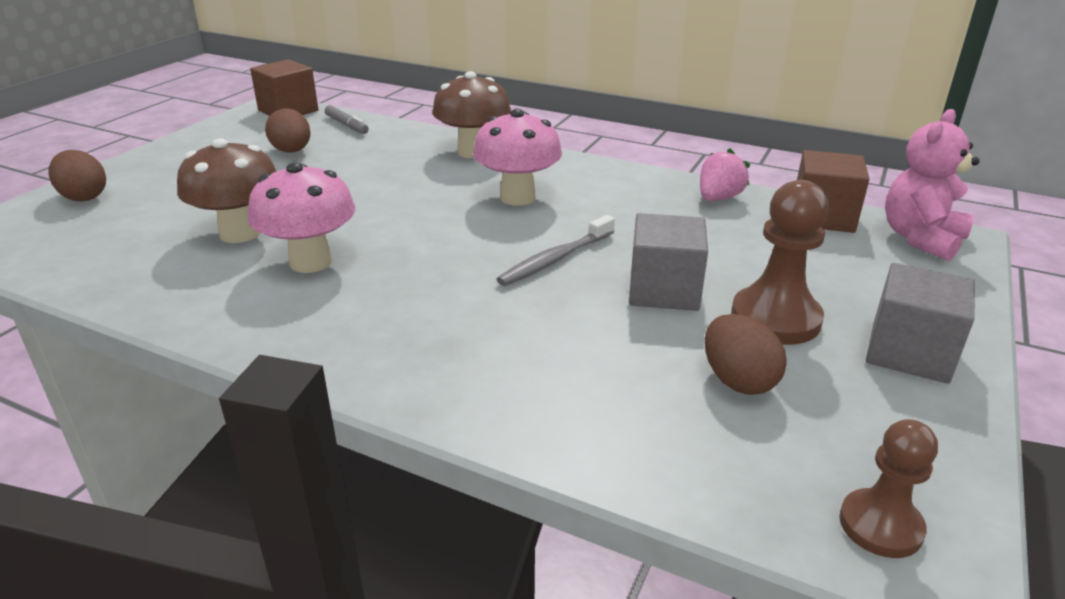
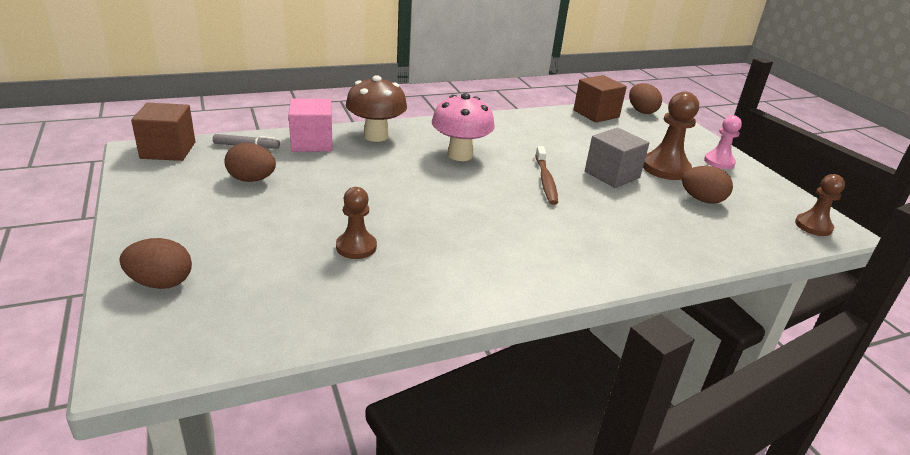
camera: 50 degrees left, 0 degrees up
(240, 233) = (356, 247): brown mushroom -> brown pawn
(311, 262) = (440, 241): pink mushroom -> none
(402, 139) = (312, 143): none -> pink cube
(555, 259) = (545, 180): grey toothbrush -> brown toothbrush
(718, 198) = (544, 119): pink strawberry -> none
(909, 352) = (719, 162): grey cube -> pink pawn
(920, 239) = (641, 111): pink teddy bear -> brown egg

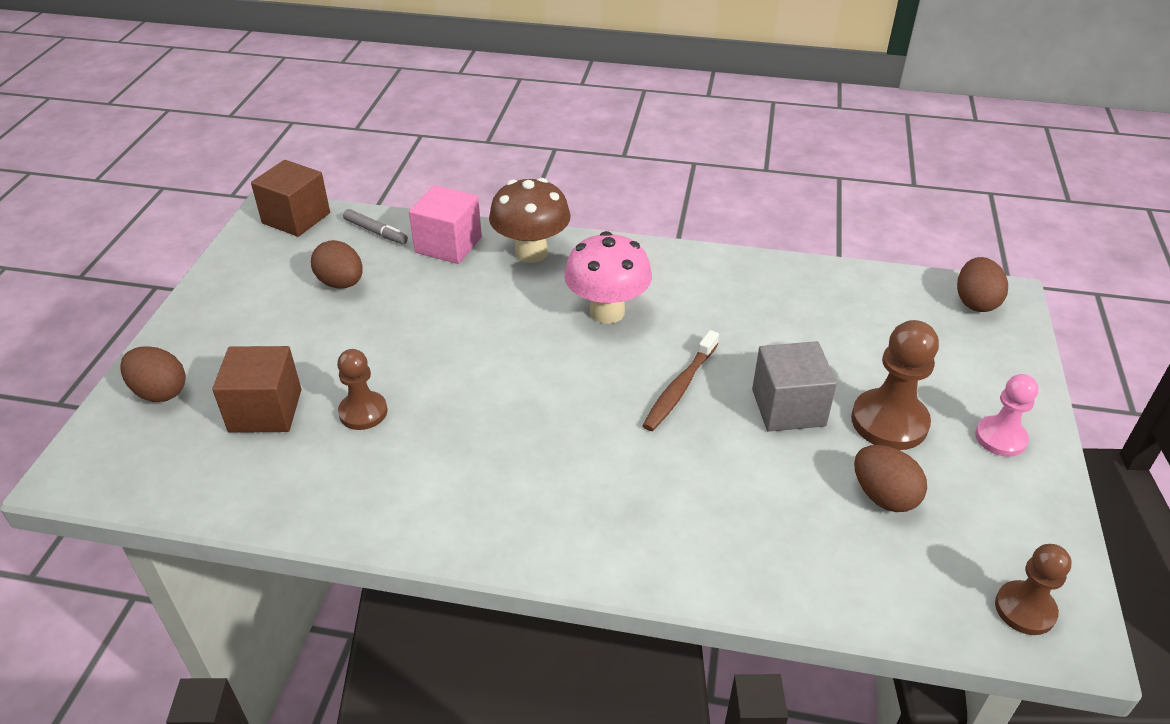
camera: 35 degrees right, 10 degrees up
(596, 114) = (888, 289): brown cube -> brown cube (265, 410)

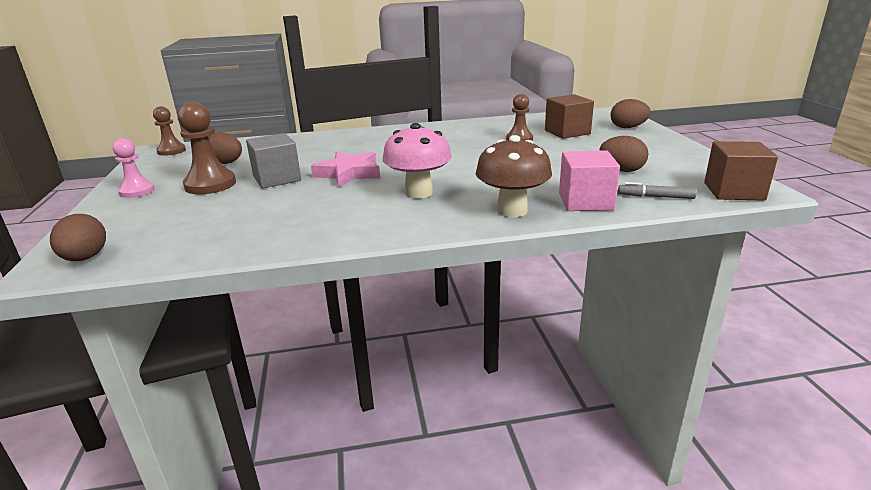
camera: 160 degrees right, 15 degrees down
(680, 388) = (349, 173): brown toothbrush -> pink star

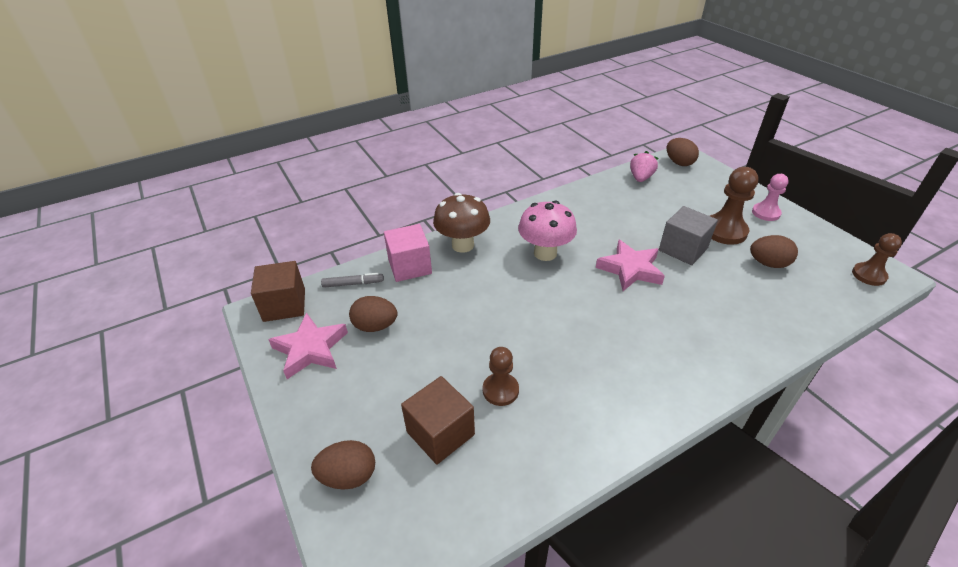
camera: 160 degrees right, 15 degrees up
(183, 247) = (640, 178): none -> pink strawberry
(682, 166) = (310, 349): none -> pink star

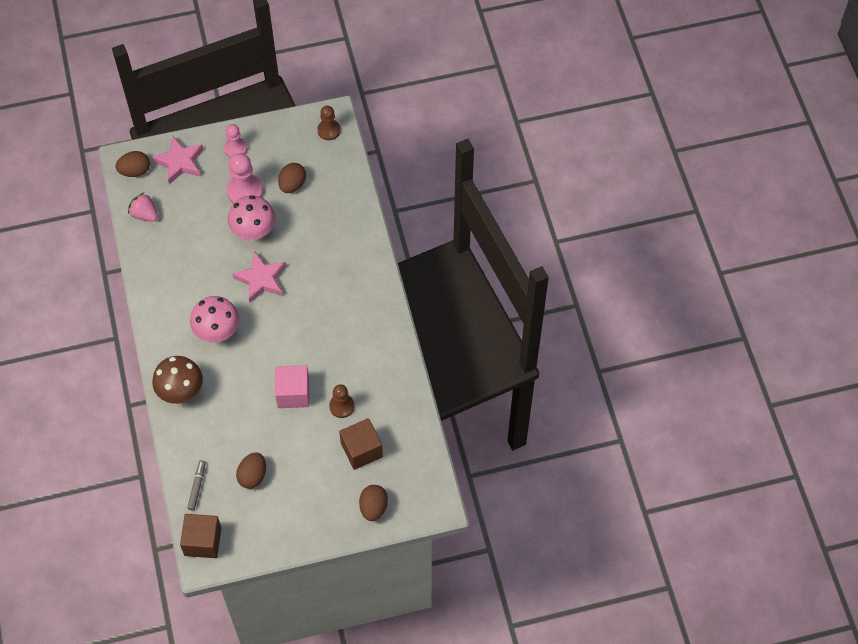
camera: 75 degrees left, 20 degrees up
(310, 349) = (259, 524): pink star -> pink star (180, 162)
(410, 266) = (192, 439): pink cube -> pink cube (293, 393)
(683, 249) = (254, 232): grey cube -> pink mushroom
(724, 231) = (245, 191): brown pawn -> pink pawn

